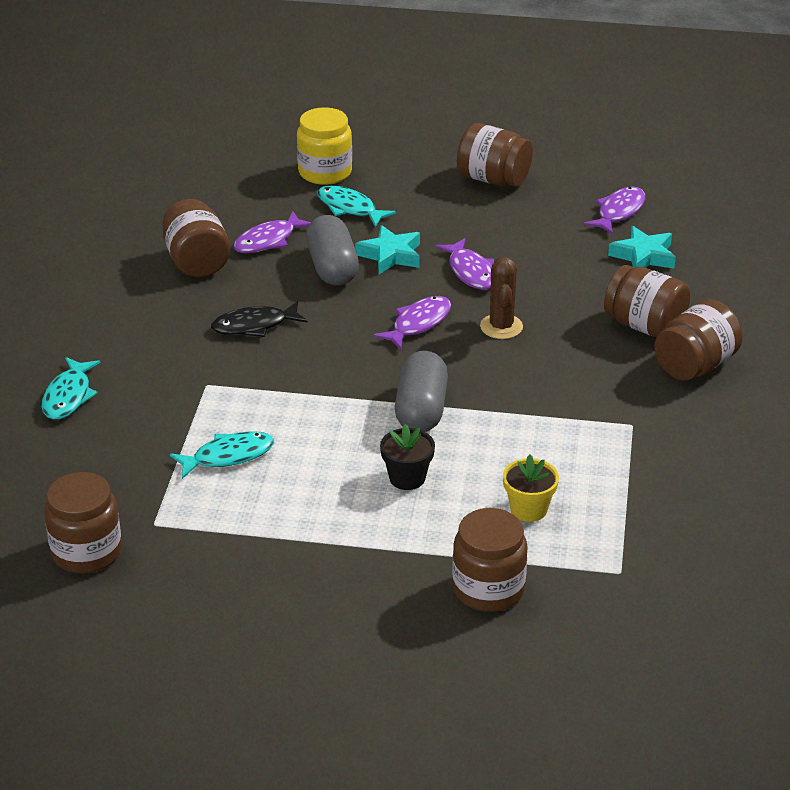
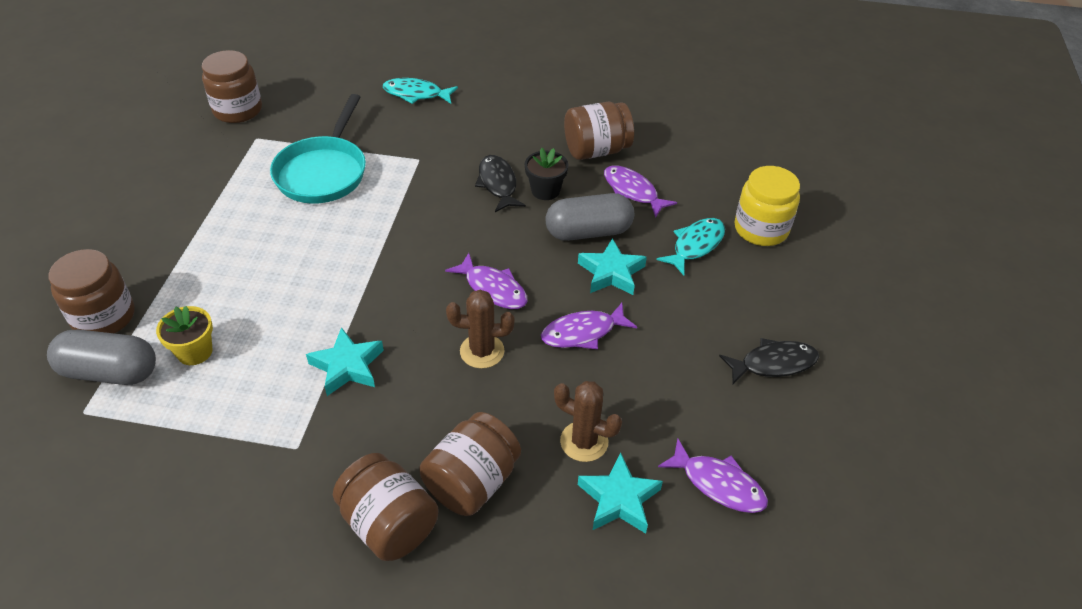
camera: 90 degrees right, 10 degrees up
(228, 456) = (323, 172): turquoise fish -> turquoise pan
(407, 478) = (265, 272): black flower pot -> black flower pot (545, 190)
(421, 410) = (357, 285): grey capsule -> grey capsule (110, 372)
(493, 179) = (773, 364): brown jar -> black fish
(532, 405) = (347, 366): none -> turquoise star
(592, 271) = (584, 441): none -> brown cactus

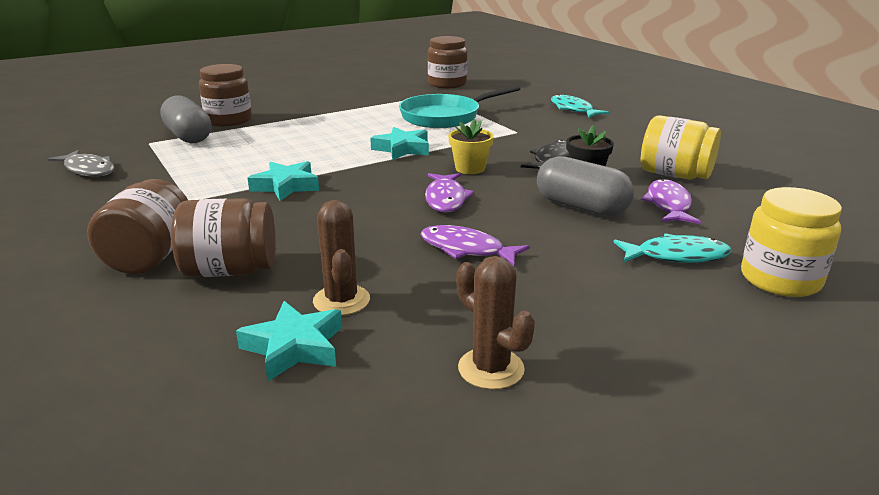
camera: 50 degrees right, 20 degrees down
(103, 495) = (88, 170): none -> grey fish
(195, 352) = (234, 146): yellow flower pot -> yellow flower pot (470, 168)
(482, 351) = (374, 220): brown cactus -> brown cactus (491, 369)
(596, 150) = (675, 175): brown jar -> yellow jar
(611, 273) = (558, 233): turquoise star -> turquoise star (402, 149)
(718, 484) = (391, 401): purple fish -> none
(773, 364) = (618, 366): black fish -> none

